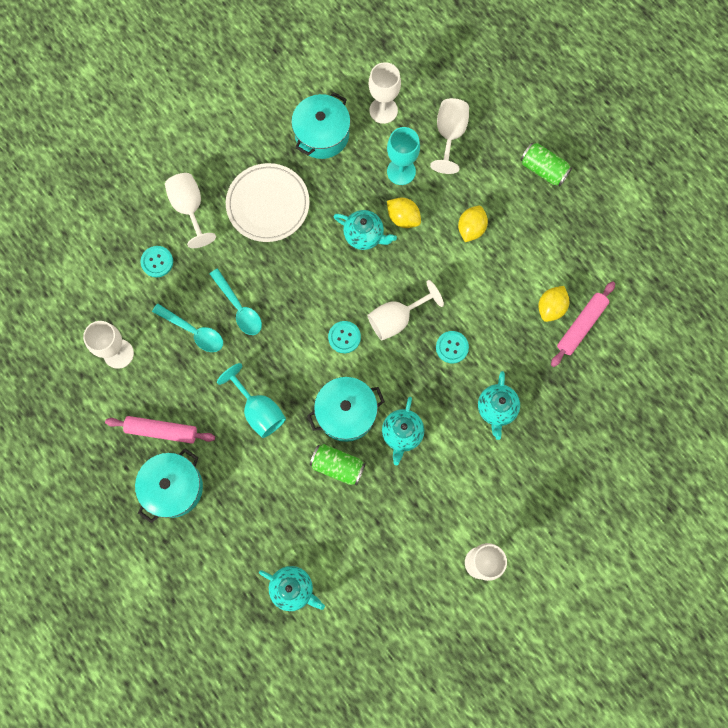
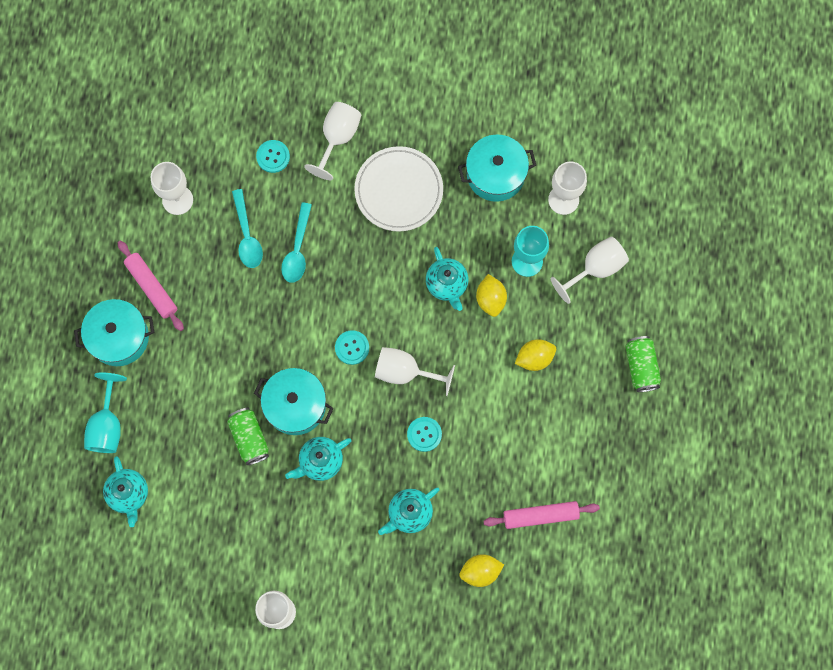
camera: 45 degrees right, 0 degrees up
(259, 410) = (235, 341): turquoise goblet -> turquoise goblet (107, 425)
(551, 308) = (532, 479): yellow lemon -> yellow lemon (480, 571)

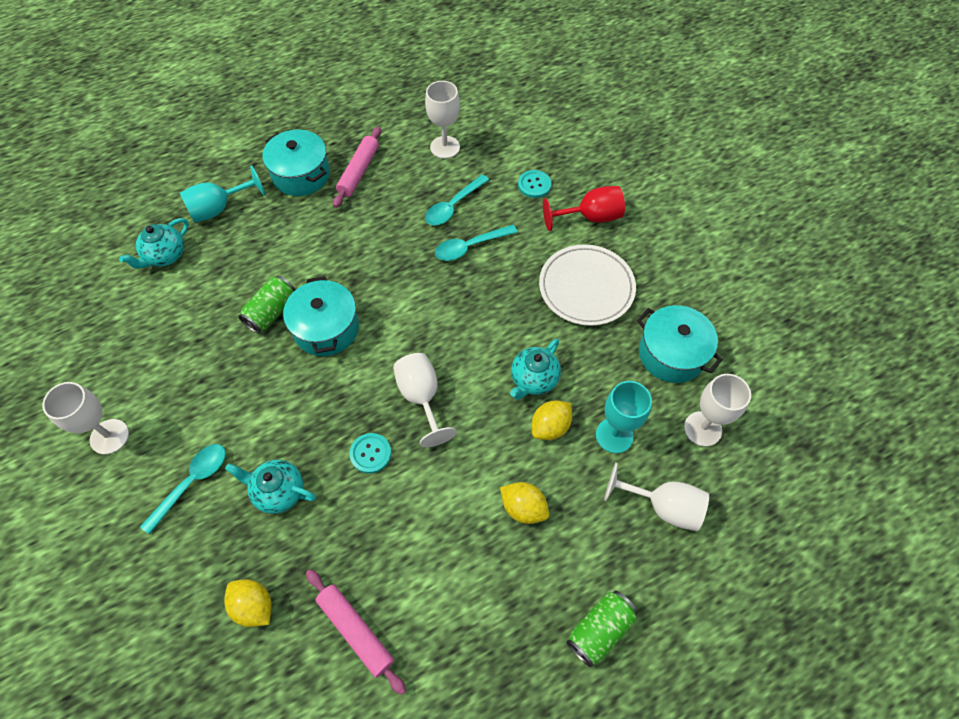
camera: 55 degrees right, 15 degrees down
(320, 461) = (284, 380): turquoise teapot -> none
(337, 138) = (590, 217): white goblet -> red goblet
(352, 348) = (413, 339): turquoise button -> none
(360, 570) = (192, 483): none -> turquoise spoon

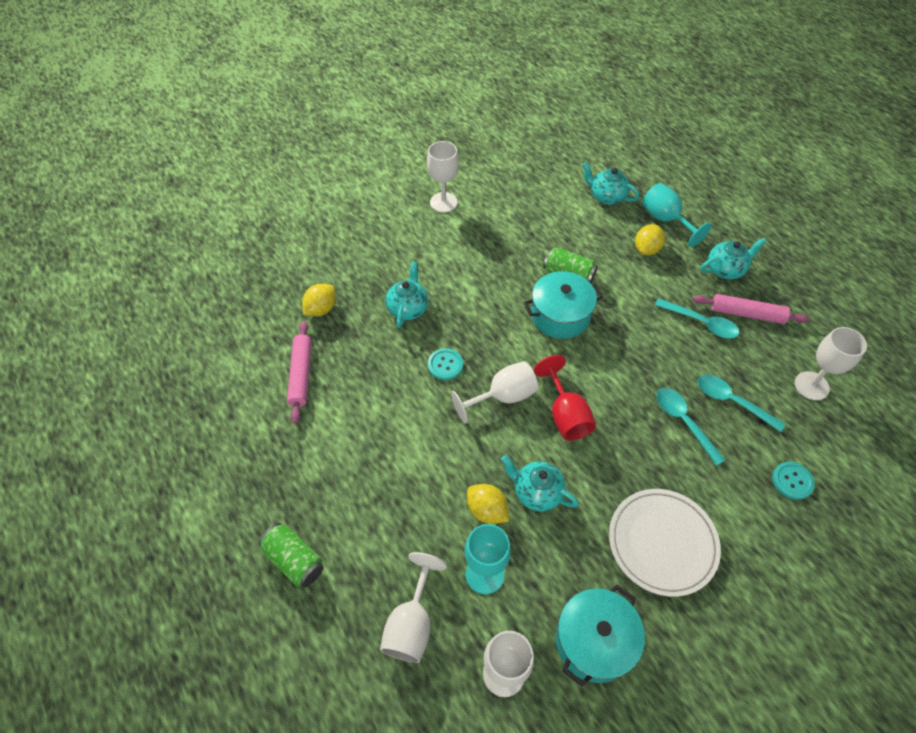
camera: 85 degrees right, 5 degrees down
(192, 483) = (411, 255): turquoise spoon -> turquoise spoon (701, 323)
(301, 175) = (725, 269): turquoise pot -> turquoise teapot
(356, 631) = (301, 375): pink rolling pin -> pink rolling pin turned 45 degrees counterclockwise
(523, 508) = (403, 490): yellow lemon -> yellow lemon (646, 249)
(590, 217) = (765, 546): red goblet -> red goblet (565, 415)

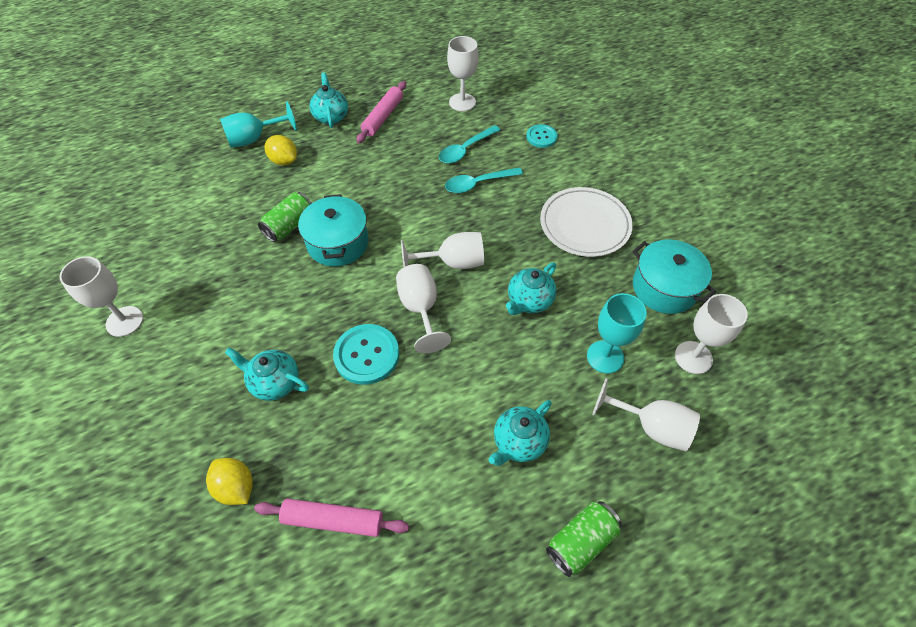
camera: 80 degrees left, 0 degrees up
(445, 365) = (366, 355): turquoise button -> turquoise button, size x1.63
(487, 510) = (542, 344): yellow lemon -> none
(565, 415) = (453, 263): red goblet -> white goblet
(606, 197) = (201, 173): turquoise teapot -> turquoise teapot (518, 442)
(701, 323) = (382, 147): turquoise spoon -> none

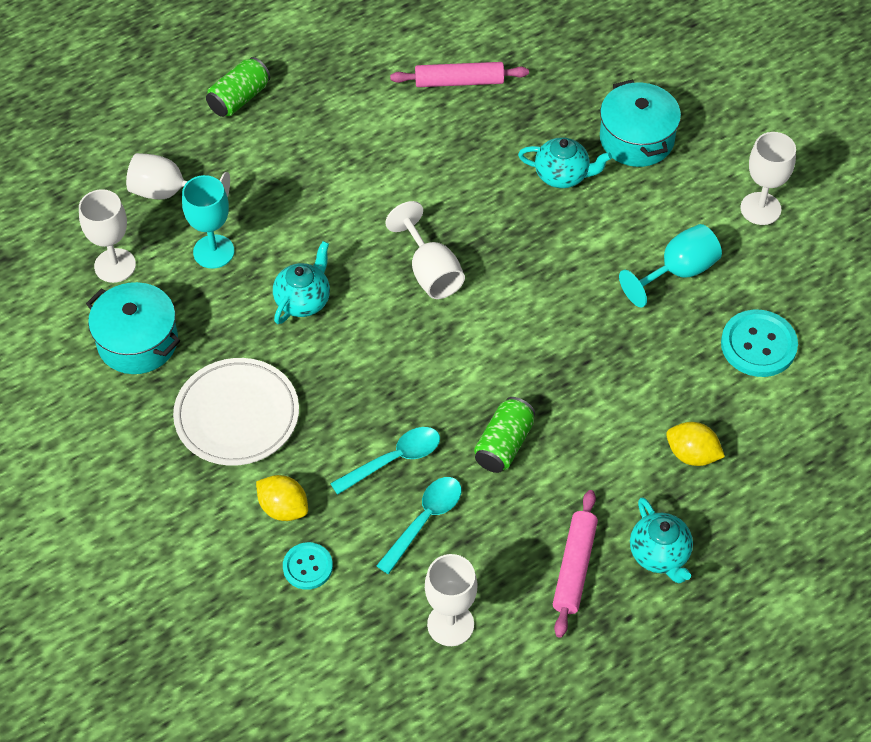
camera: 170 degrees right, 0 degrees up
(236, 487) = (556, 91): yellow lemon -> yellow lemon (283, 508)
(254, 139) = (758, 488): turquoise goblet -> turquoise goblet (678, 272)
(289, 226) = (633, 352): green can -> green can (504, 444)
(338, 243) = (559, 338): turquoise pot -> turquoise pot (636, 139)
(366, 355) = (476, 215): turquoise button -> turquoise button (758, 345)
(453, 263) = (405, 334): white goblet -> none
(518, 442) = (301, 161): turquoise teapot -> none

